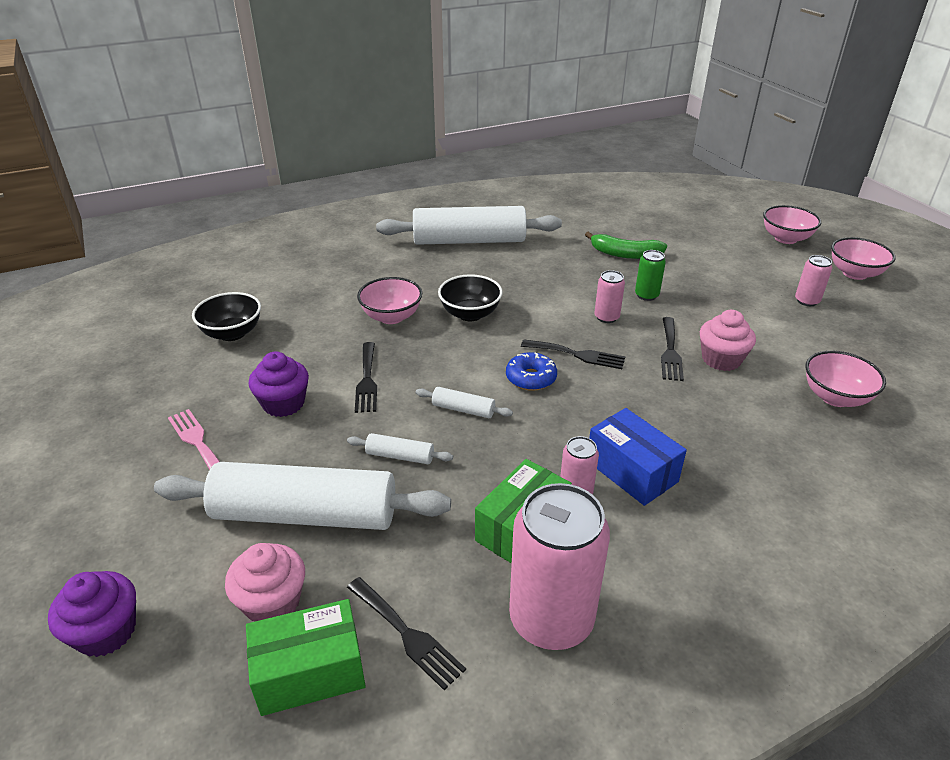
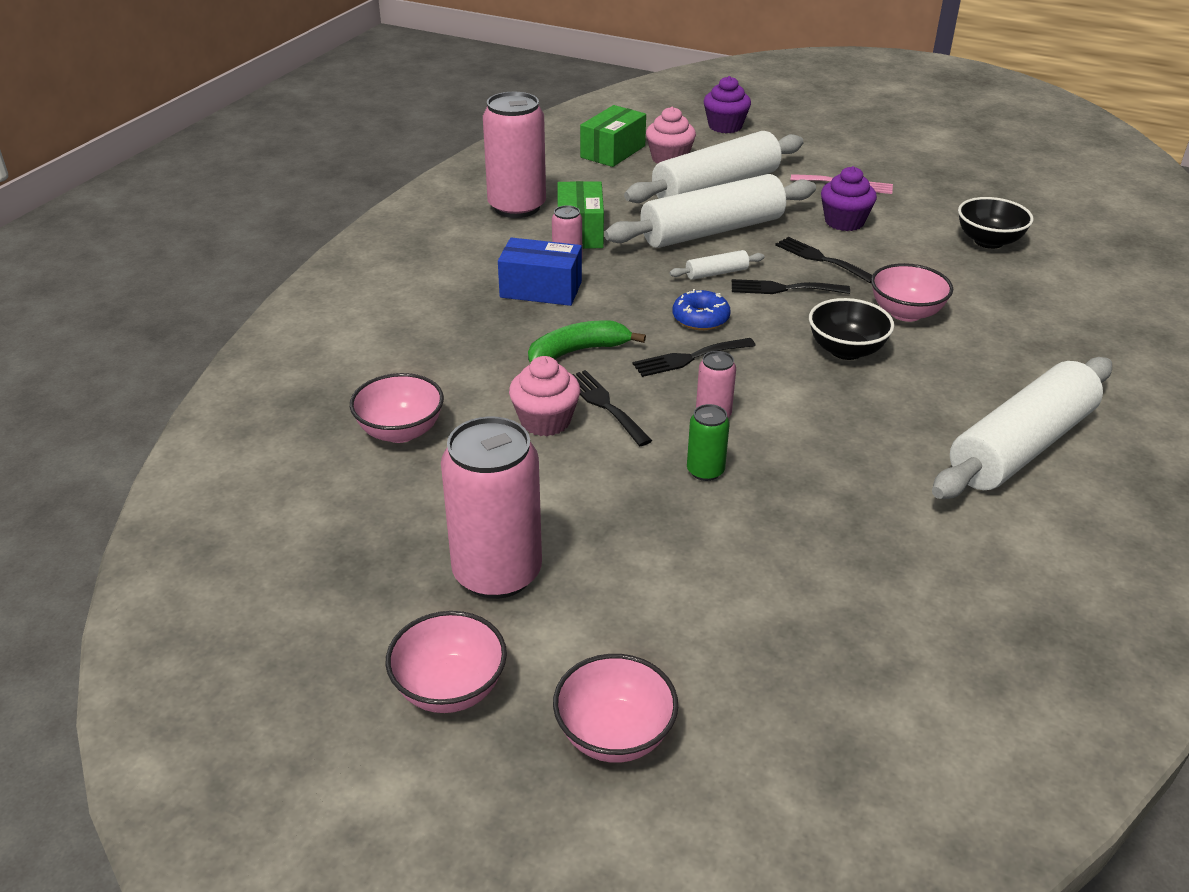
camera: 140 degrees right, 0 degrees up
(400, 456) = (712, 231): white rolling pin -> white rolling pin, size x2.46
(407, 634) = (585, 175): black fork -> black fork (783, 289)
(625, 254) = (812, 534): green banana -> green banana (578, 351)
(807, 301) = (497, 573): pink can -> pink can, size x2.12

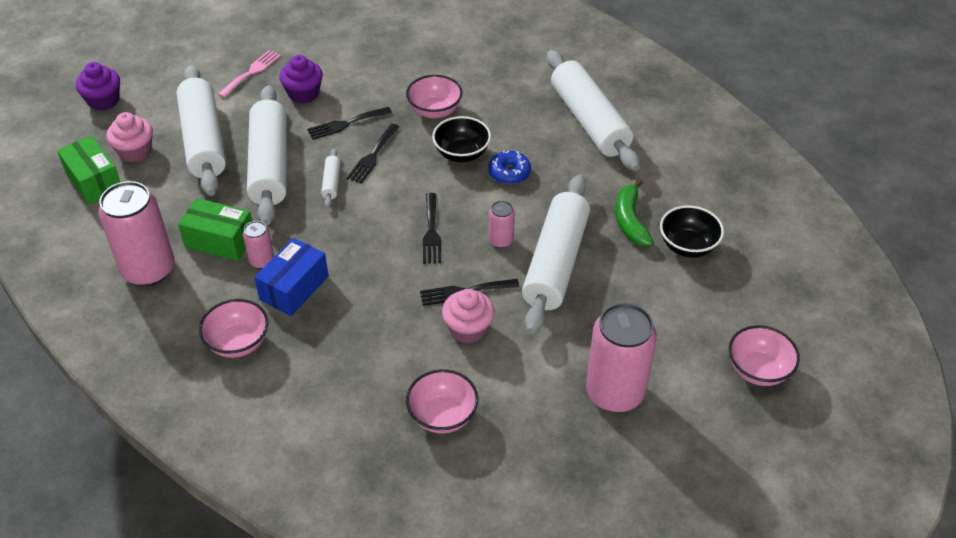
camera: 70 degrees left, 10 degrees up
(450, 688) = (706, 438): pink bowl -> pink bowl (238, 343)
(578, 351) = (392, 288): green banana -> green banana (630, 221)
(700, 318) = (386, 210): blue donut -> blue donut (509, 173)
(705, 471) = (556, 263): green can -> white rolling pin
(988, 241) = (373, 40): black bowl -> black bowl (687, 246)

